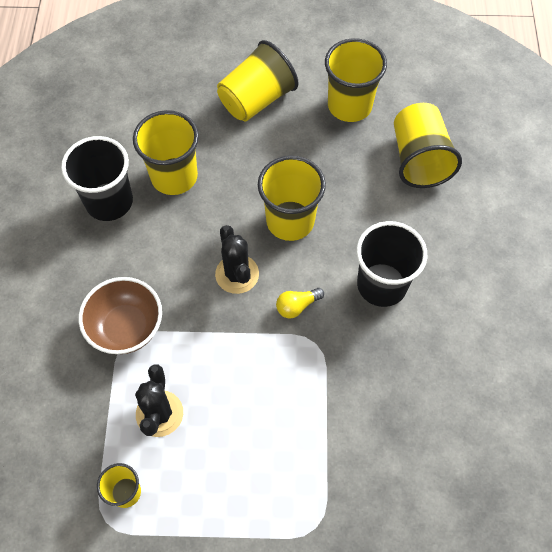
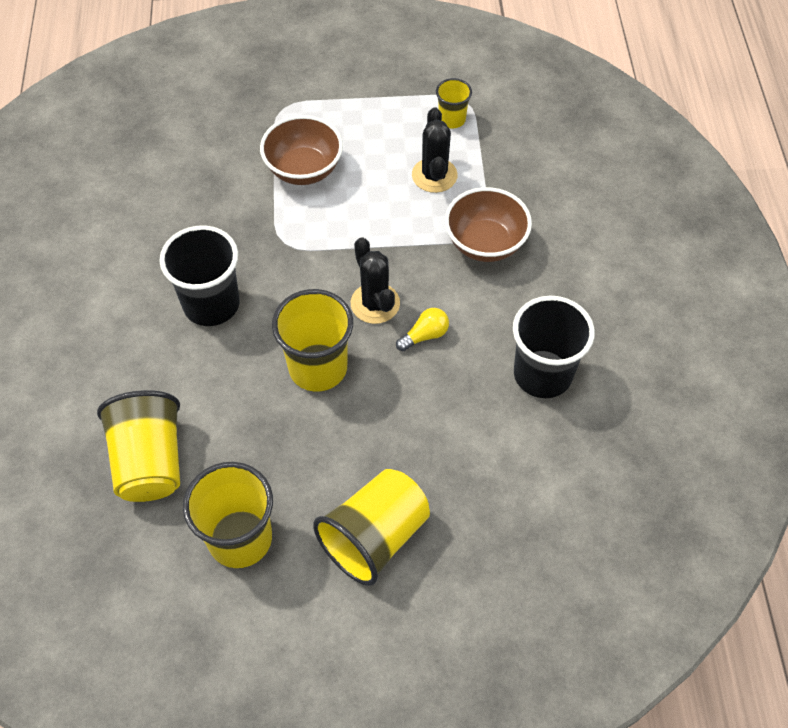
camera: 175 degrees right, 5 degrees down
(174, 176) = (469, 413): yellow cup -> none
(294, 433) = (304, 169): none -> brown bowl
(297, 306) = (306, 276): yellow light bulb -> yellow light bulb (425, 335)

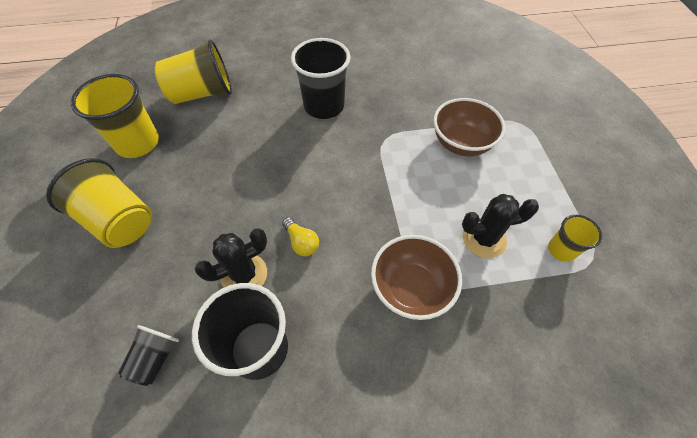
camera: 85 degrees right, 0 degrees up
(318, 368) = (270, 171): yellow cup -> none
(375, 303) = (332, 203): black cactus -> black cactus (244, 274)
(550, 467) = (156, 358): none -> black cup

